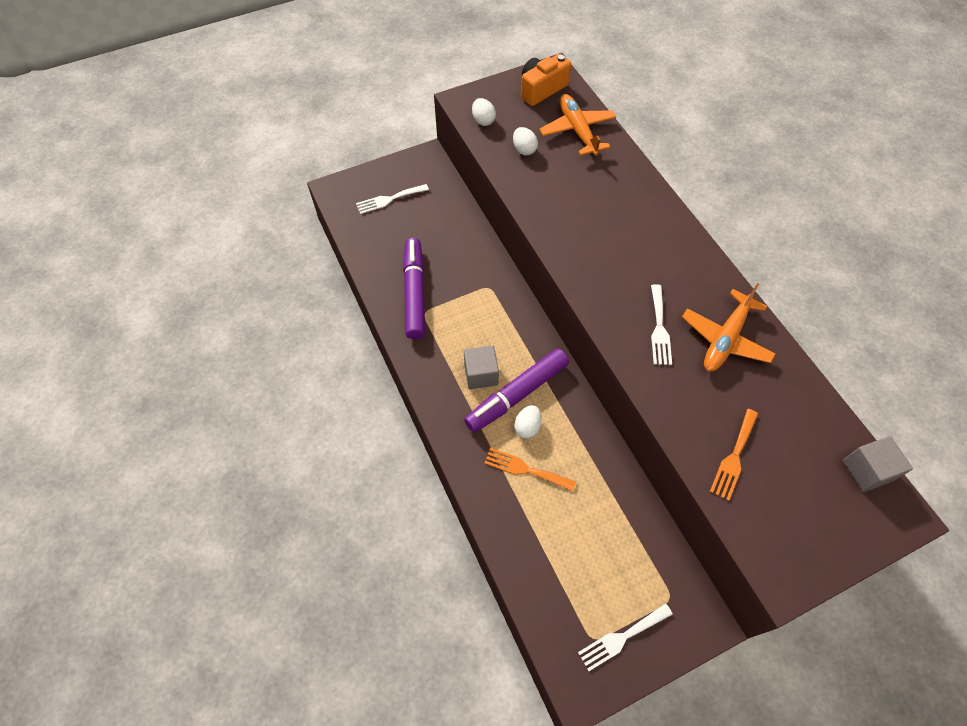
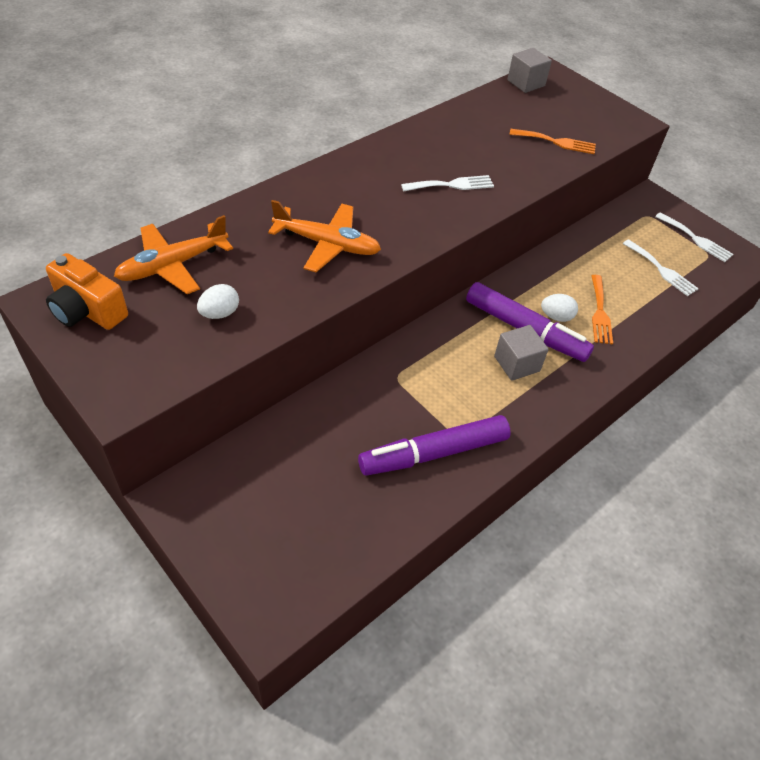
camera: 110 degrees left, 10 degrees down
(389, 199) = (274, 530): white fork -> white fork (661, 270)
(483, 120) = (165, 367): white egg -> none
(725, 339) = (443, 146): orange plane -> orange plane (327, 244)

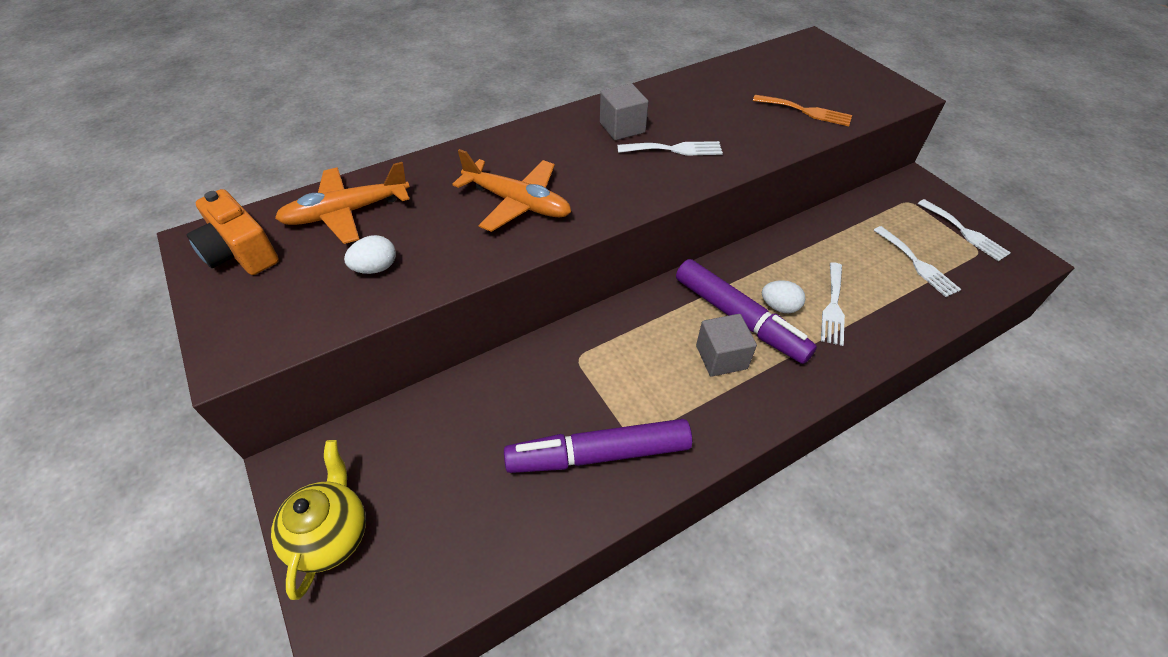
camera: 15 degrees right, 0 degrees up
(227, 544) = (331, 535): none -> yellow teapot
(526, 83) = (783, 51): grey cube -> grey cube (622, 127)
(600, 312) = (833, 306): orange fork -> white fork

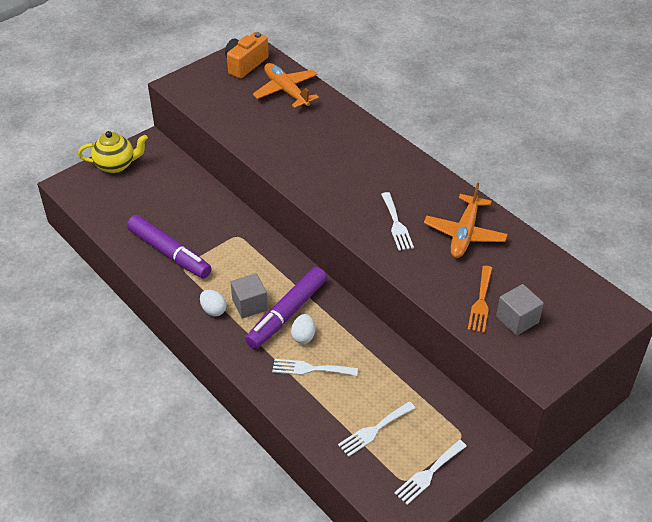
camera: 80 degrees right, 5 degrees down
(376, 268) = (243, 113): white egg -> white egg (213, 310)
(517, 203) = (313, 156): orange plane -> orange plane (464, 233)
(598, 454) = (169, 253): purple marker -> purple marker turned 150 degrees clockwise
(622, 127) = (415, 194): grey cube -> grey cube (517, 319)

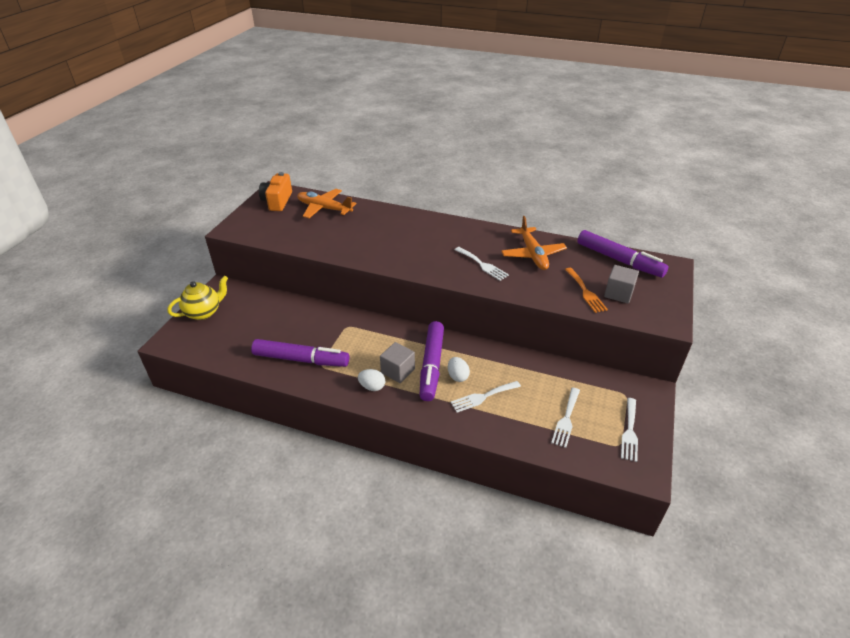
camera: 30 degrees left, 5 degrees down
(560, 281) = (619, 260): none -> purple marker

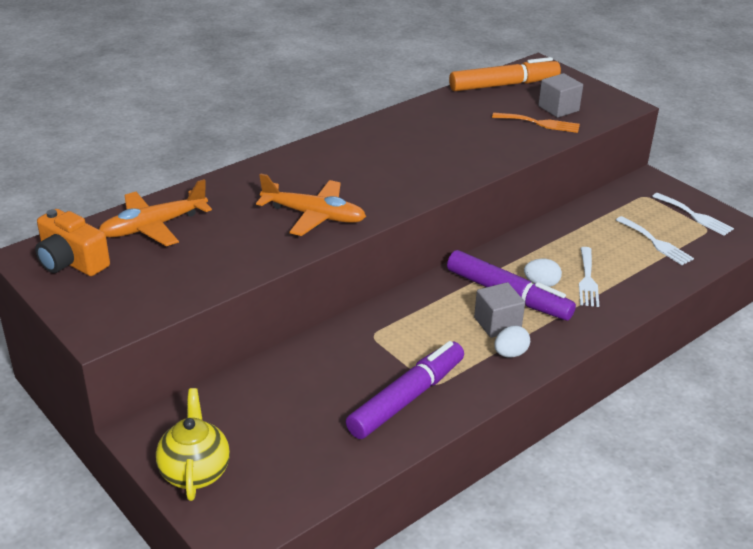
camera: 60 degrees left, 5 degrees down
(482, 265) = (430, 160): white fork -> none
(532, 254) = (443, 124): orange plane -> orange plane (313, 215)
(619, 260) = (504, 85): purple marker -> orange marker

